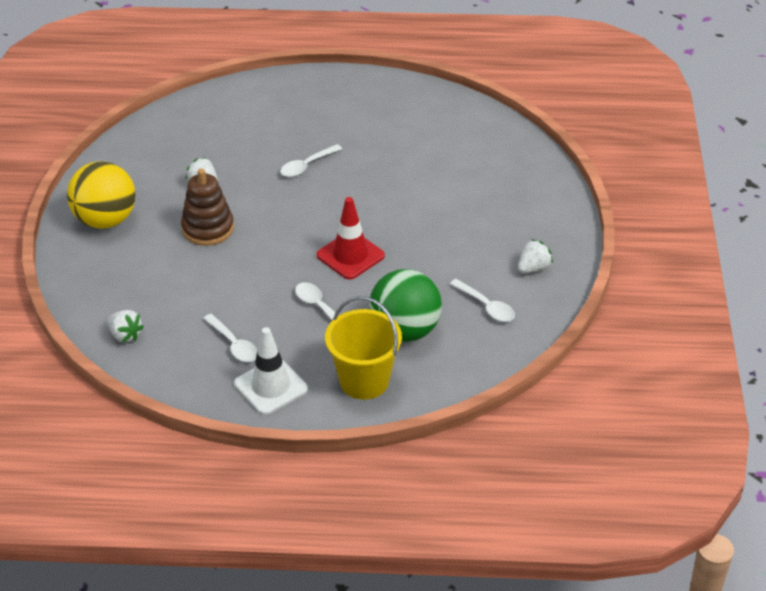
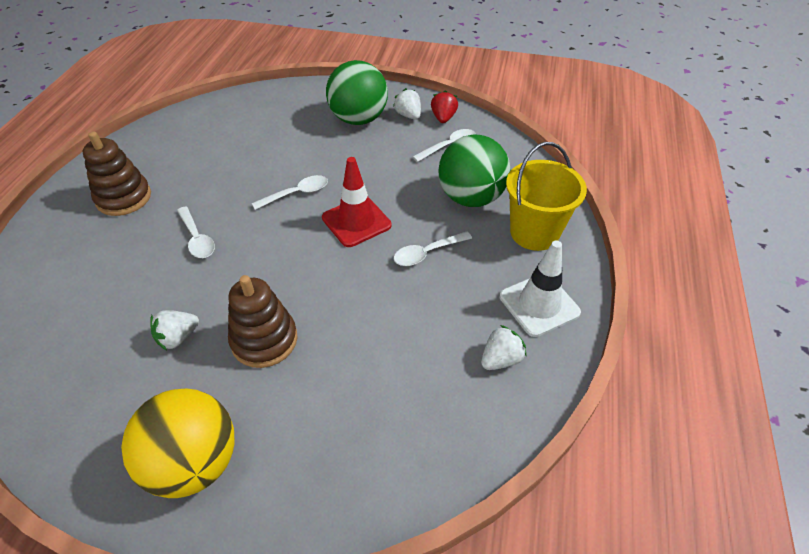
camera: 80 degrees left, 5 degrees up
(125, 335) = (438, 448): white strawberry -> white strawberry (500, 359)
(234, 344) = (471, 331): white spoon -> white spoon (296, 194)
(346, 111) = (123, 198): none -> brown stacking toy
(512, 230) = (358, 119): none -> green ball
(538, 296) = (443, 118): none -> red strawberry

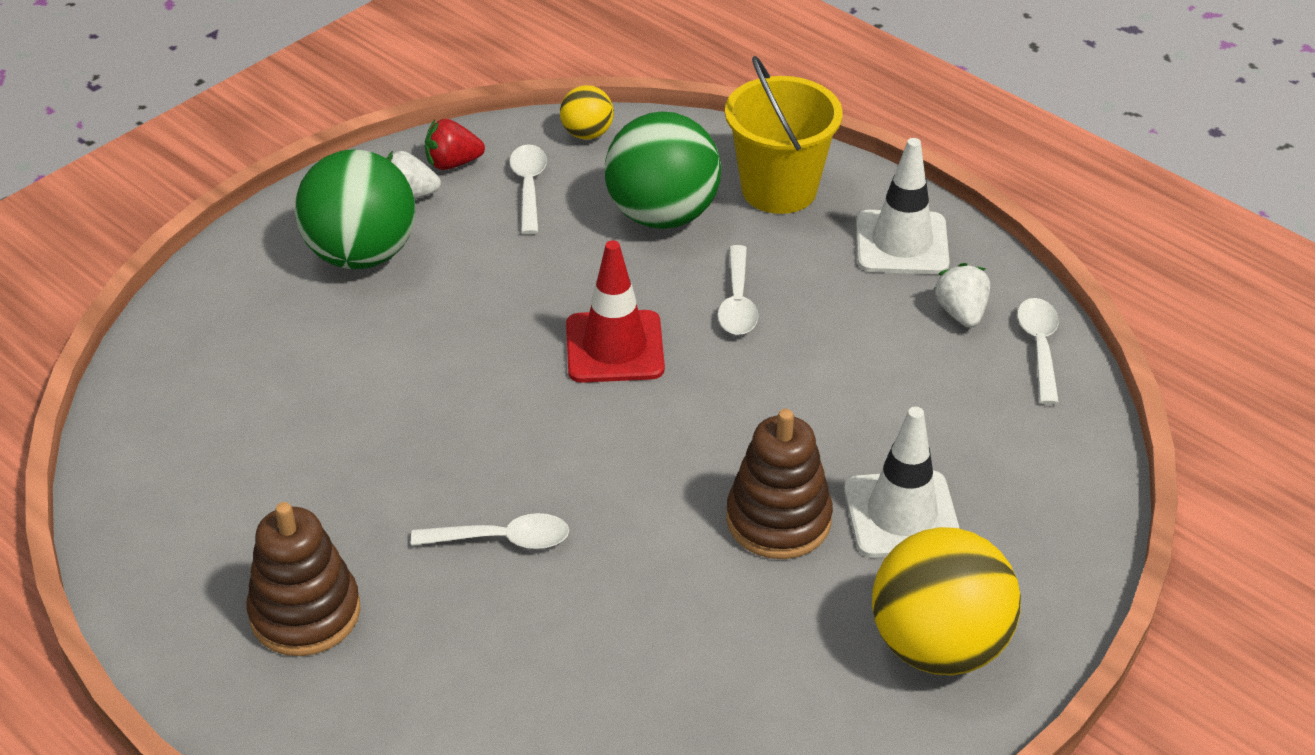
camera: 60 degrees left, 5 degrees down
(178, 338) = (707, 613): white strawberry -> none
(296, 194) = (492, 390): white spoon -> white spoon (1039, 347)
(299, 398) = (901, 515): none -> white traffic cone
(443, 118) = (453, 163): red strawberry -> red strawberry turned 45 degrees counterclockwise
(507, 148) = (587, 134): none -> yellow ball

